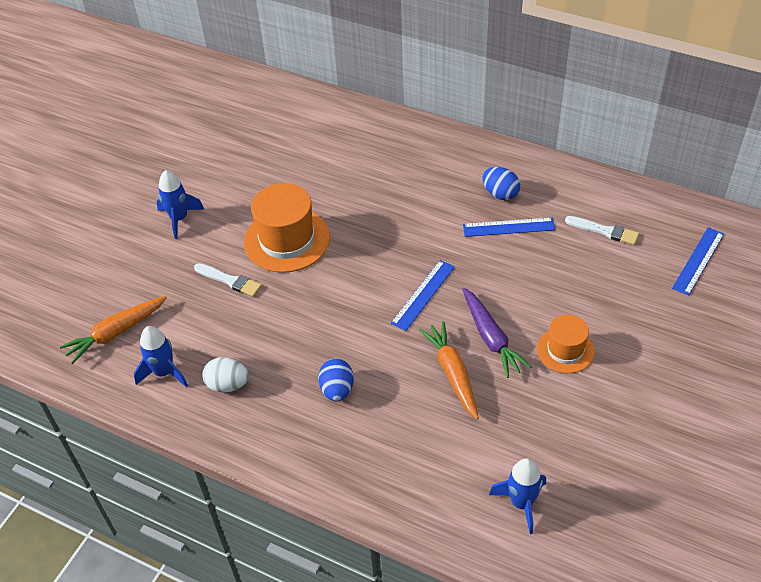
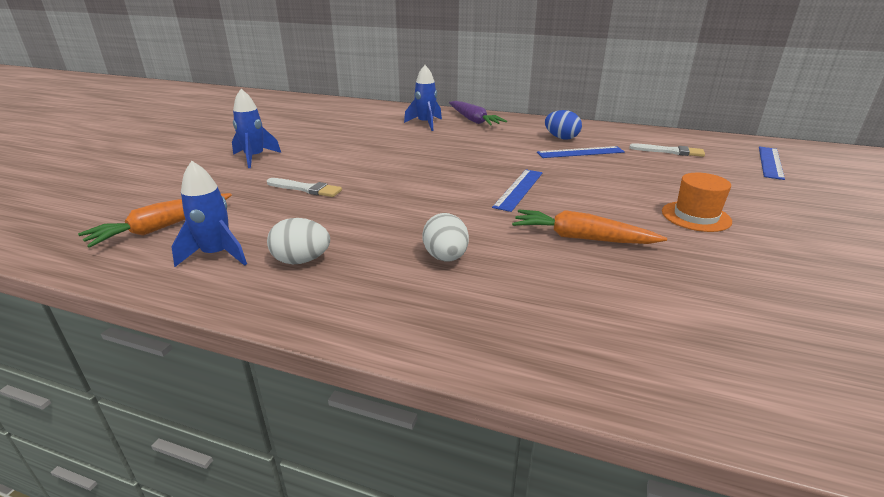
camera: 10 degrees left, 20 degrees down
(287, 240) = (366, 165): orange hat -> none
(337, 389) = (445, 257): blue egg -> white egg
(452, 373) = (581, 238): orange carrot -> orange carrot turned 45 degrees counterclockwise
(491, 338) = (608, 212): purple carrot -> purple carrot (473, 120)
(521, 503) = (760, 352): blue rocket -> blue rocket (425, 124)

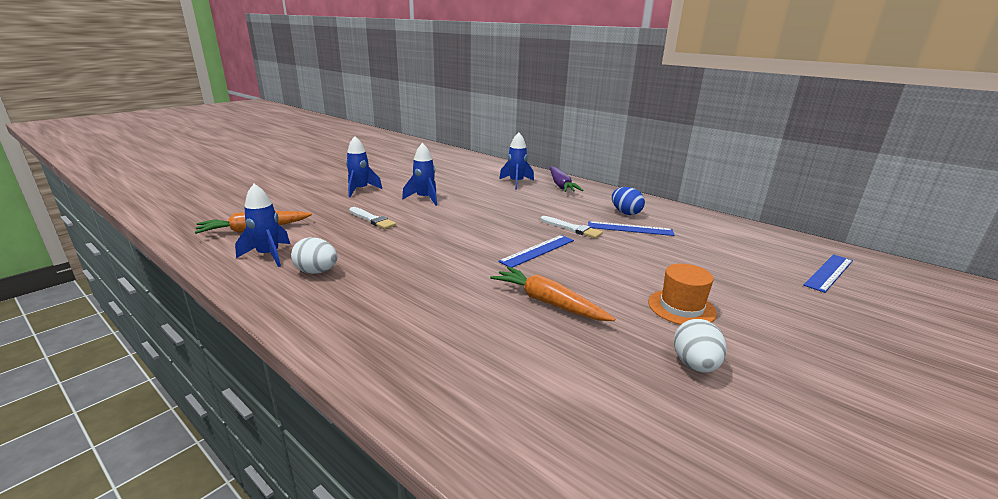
camera: 20 degrees right, 5 degrees down
(343, 156) = (424, 199): none -> blue rocket
(445, 257) = (420, 293): white egg -> white egg (695, 365)
(670, 151) = (724, 243): white brush -> white brush (572, 228)

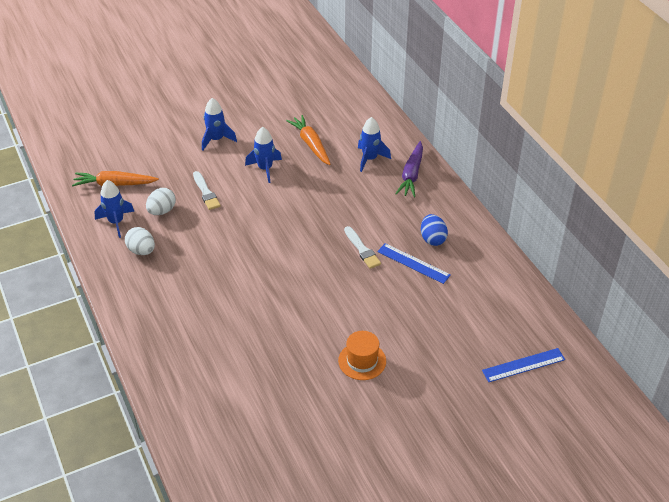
camera: 25 degrees right, 20 degrees up
(537, 250) = (310, 271): blue ruler -> none
(548, 302) = (275, 328): orange carrot -> orange carrot (311, 144)
(695, 365) = (321, 405): white egg -> white egg (162, 211)

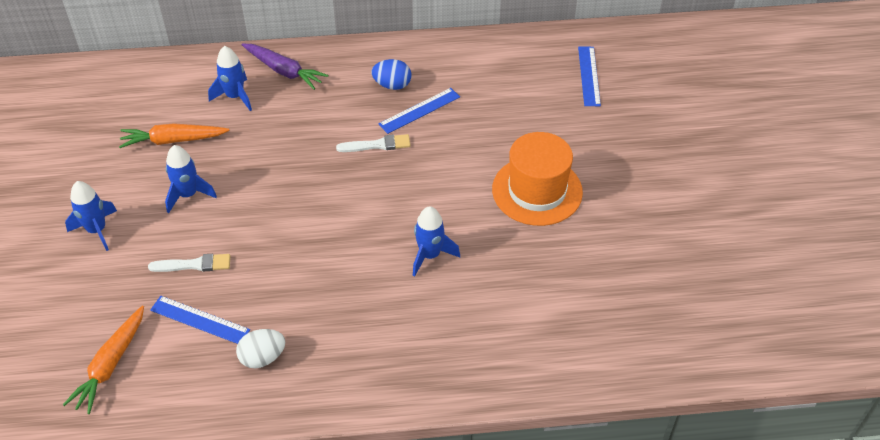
camera: 70 degrees left, 5 degrees up
(116, 222) = (190, 377): blue rocket -> blue rocket (430, 255)
(162, 211) = (200, 320): white egg -> blue ruler
(362, 361) = (537, 191): orange hat -> orange hat, size x1.68

